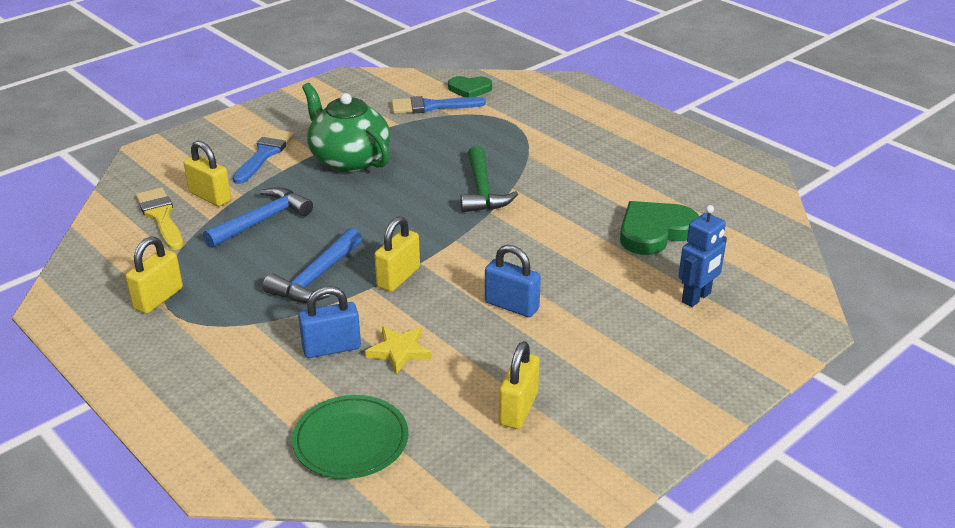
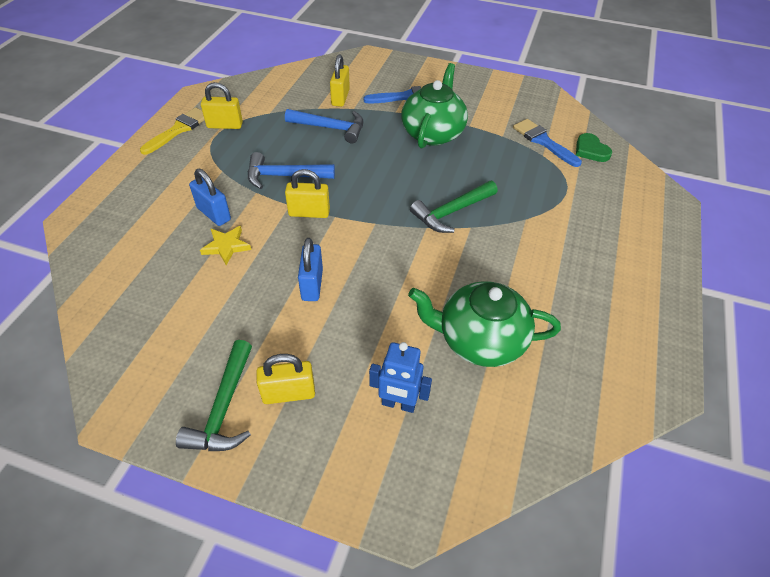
camera: 60 degrees right, 15 degrees up
(161, 216) = (305, 90): yellow brush -> yellow brush (179, 129)
(351, 440) = (125, 260): green plate -> none
(518, 409) = (191, 334): yellow padlock -> yellow padlock (288, 393)
(636, 407) = (224, 408): none -> green hammer
(655, 231) = (480, 340): green heart -> green teapot

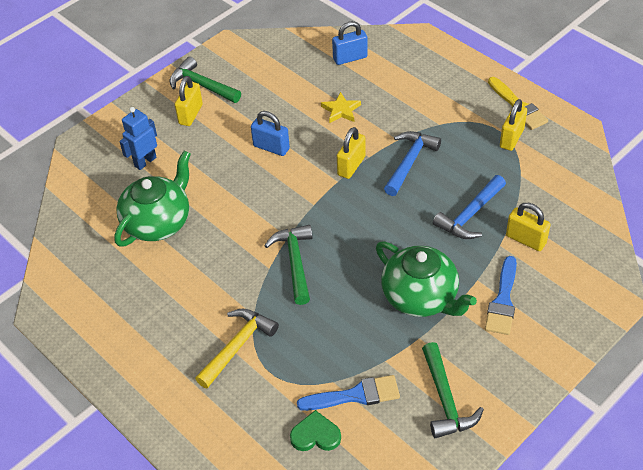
camera: 120 degrees right, 0 degrees up
(214, 214) = (383, 110): blue padlock -> blue padlock (350, 58)
(508, 103) = (445, 399): none -> green hammer
(563, 216) = (237, 346): none -> yellow hammer

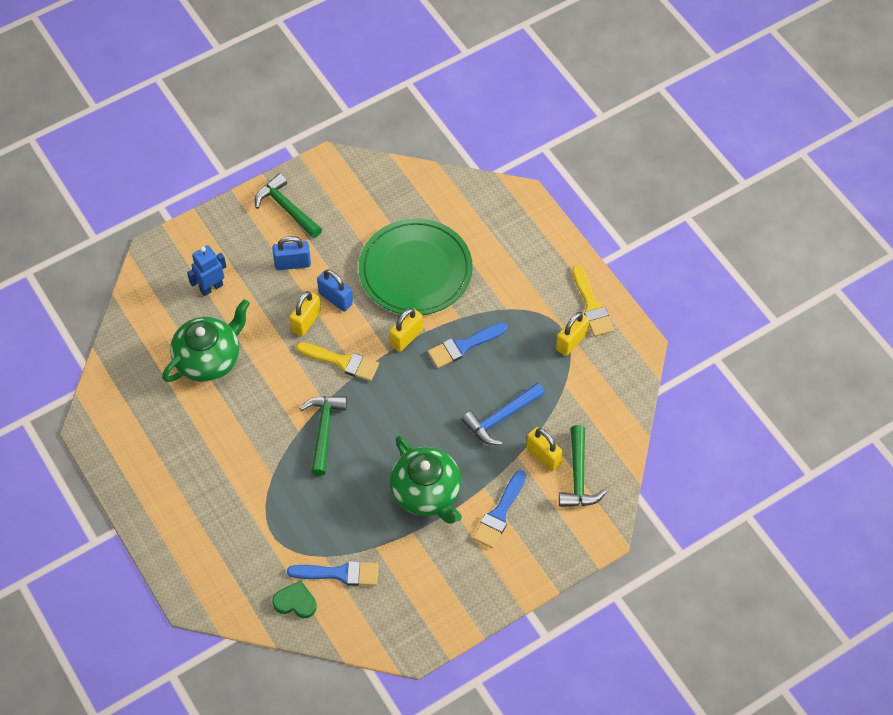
camera: 10 degrees right, 10 degrees up
(190, 114) = (267, 241): yellow padlock -> yellow padlock (306, 321)
(237, 346) = (250, 503): yellow hammer -> none
(294, 198) = (342, 362): none -> yellow brush
(341, 110) = (415, 270): yellow star -> green plate
(350, 58) = (443, 208): blue padlock -> blue padlock (293, 263)
(409, 162) = (463, 346): blue hammer -> blue brush
(445, 399) = (416, 595): green hammer -> green hammer (578, 476)

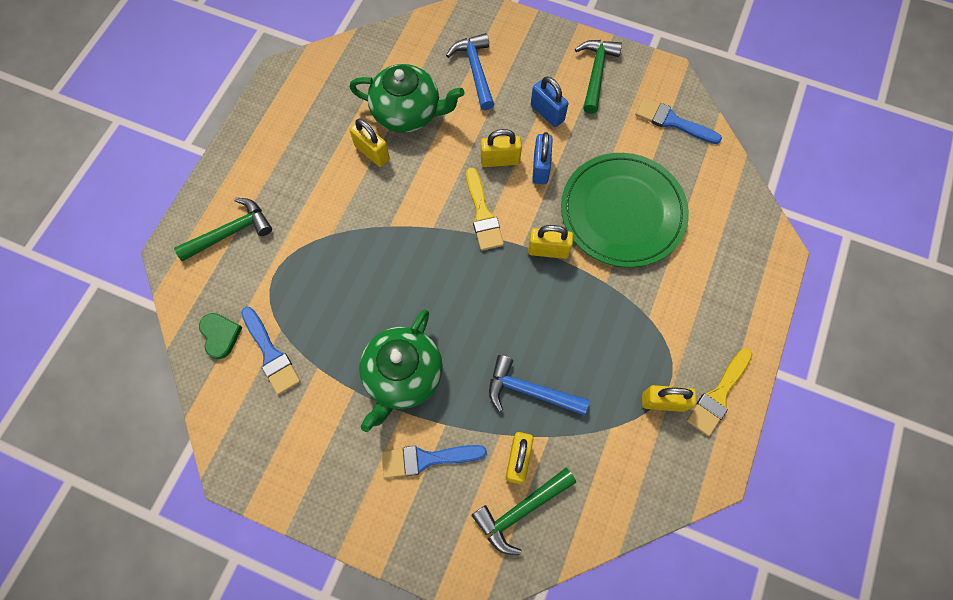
camera: 55 degrees right, 10 degrees up
(211, 287) = (475, 70): blue robot -> blue hammer
(224, 405) = (372, 152): none -> yellow padlock
(324, 430) = (404, 245): green hammer -> green hammer (230, 232)
(463, 346) = (578, 305): blue brush -> blue brush (672, 121)

